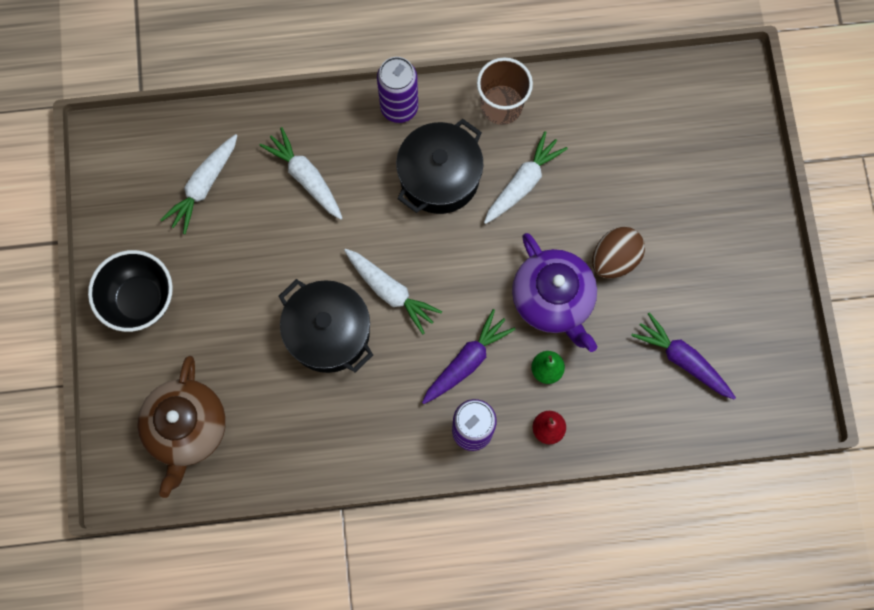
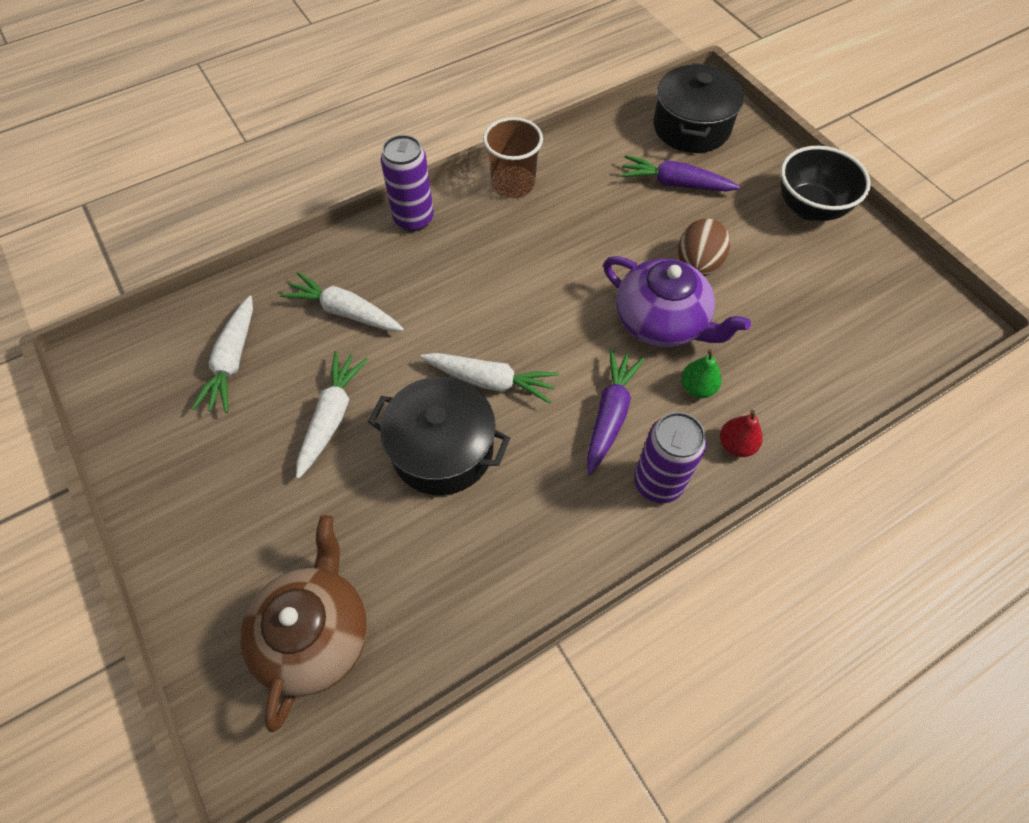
camera: 25 degrees left, 15 degrees down
(140, 300) = (198, 508): black bowl -> black bowl (809, 208)
(187, 428) = (315, 634): brown teapot -> brown teapot turned 150 degrees counterclockwise
(439, 177) = (485, 260): black pot -> black pot (691, 127)
(523, 183) = (570, 236): white carrot -> white carrot (332, 417)
(682, 360) = (821, 323): purple carrot -> purple carrot (675, 184)

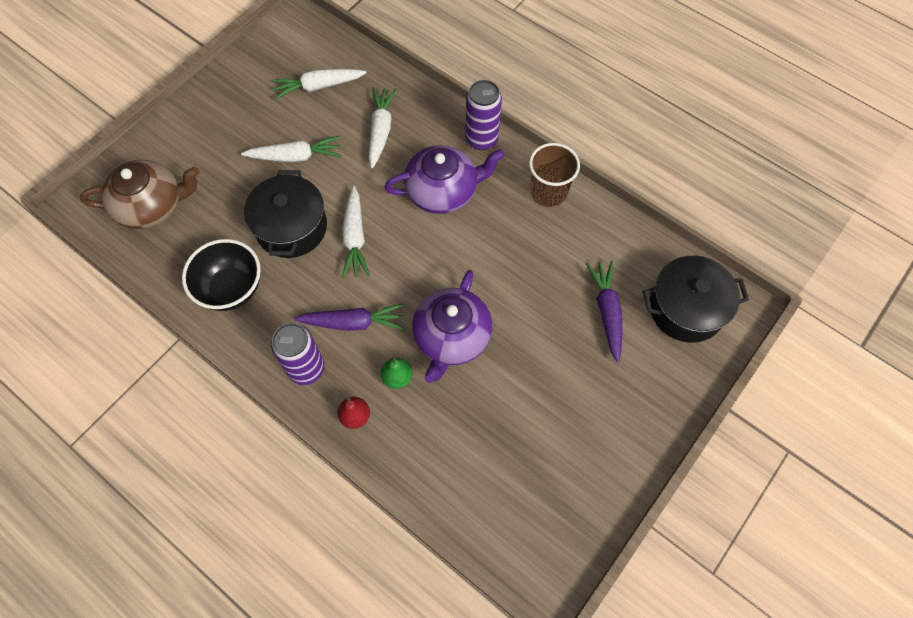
camera: 70 degrees right, 5 degrees up
(466, 274) = (443, 191): none -> purple teapot
(697, 264) = (521, 350): brown egg -> none
(809, 208) = (630, 431): black bowl -> black bowl (231, 289)

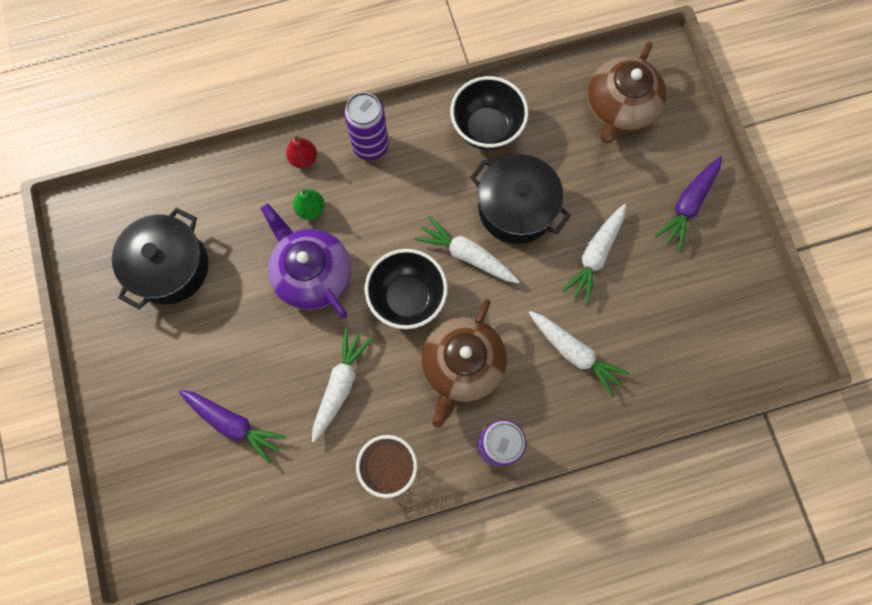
camera: 125 degrees right, 10 degrees up
(318, 86) = (671, 326): white carrot -> white carrot (340, 385)
(353, 322) = (385, 204): purple carrot -> purple carrot (688, 205)
(419, 257) = (407, 298): none -> black bowl
(443, 191) = (462, 365): purple teapot -> brown teapot
(686, 308) = (180, 499): black pot -> black pot (170, 267)

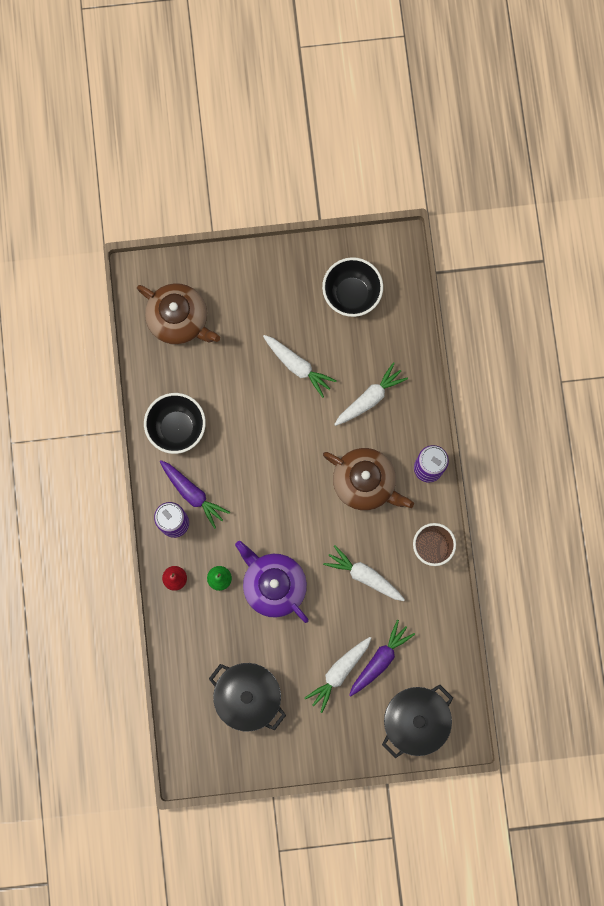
camera: 80 degrees left, 5 degrees up
(312, 274) = (273, 585): purple teapot -> purple teapot turned 75 degrees clockwise
(407, 298) = (306, 514): black bowl -> black bowl (351, 294)
(467, 255) = (280, 463): white carrot -> white carrot (339, 672)
(516, 208) = (249, 418): black pot -> black pot (415, 720)
(688, 205) = (270, 287): purple carrot -> purple carrot (193, 494)

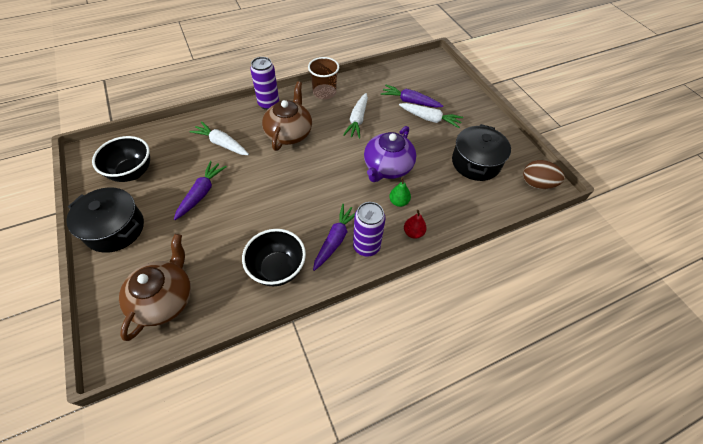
camera: 110 degrees left, 25 degrees down
(194, 754) = (537, 184): none -> brown egg
(297, 366) = (201, 193): white carrot -> purple carrot
(415, 720) = (437, 79): black pot -> black pot (115, 229)

